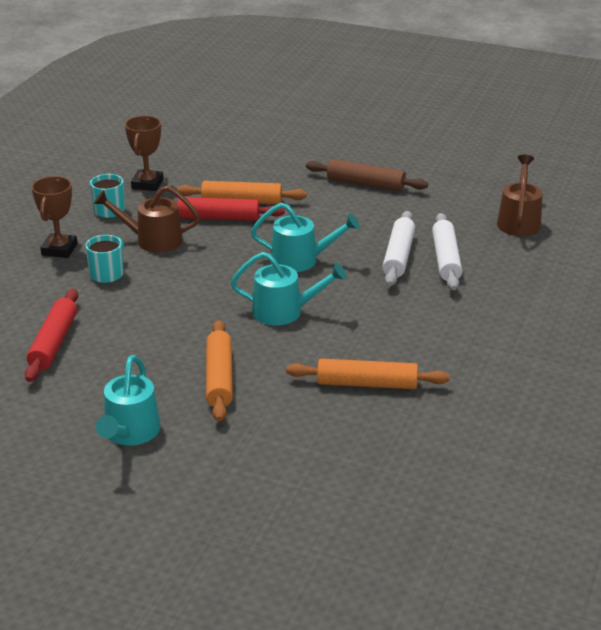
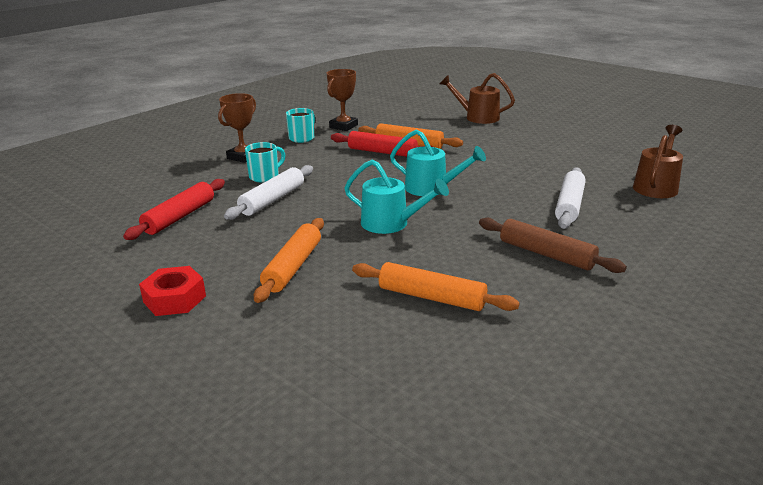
camera: 20 degrees right, 5 degrees down
(129, 433) = (174, 299): turquoise watering can -> red nut
(152, 240) = (318, 160): brown watering can -> brown watering can (477, 117)
(365, 184) = (521, 144): brown rolling pin -> brown rolling pin (546, 254)
(398, 256) = (524, 197): white rolling pin -> white rolling pin (273, 200)

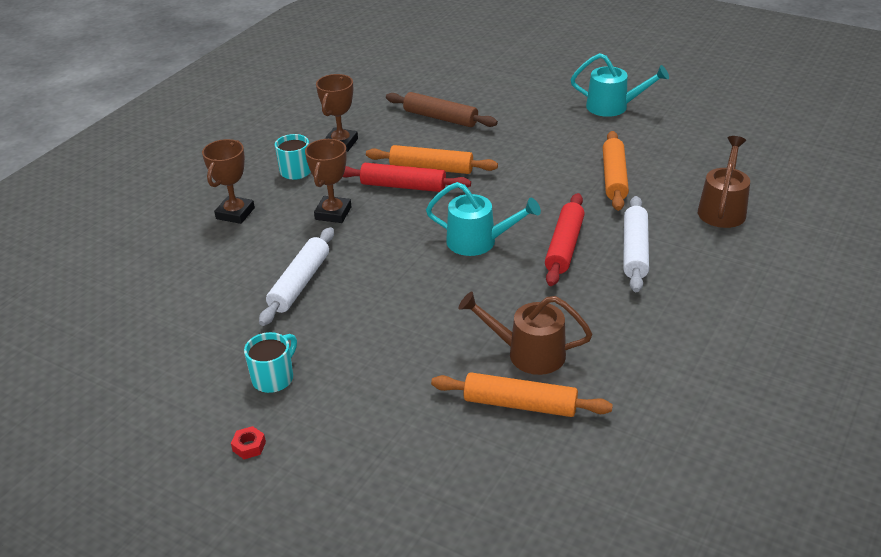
camera: 10 degrees left, 10 degrees up
(174, 299) = (249, 446): red nut -> red nut, size x0.51
(179, 217) = (200, 324): red rolling pin -> red rolling pin (564, 246)
(265, 176) = (276, 245): turquoise mug -> turquoise mug (274, 378)
(293, 267) = (361, 383): orange rolling pin -> orange rolling pin (614, 177)
(319, 163) = (333, 213): none -> brown trophy
(391, 224) = (448, 304): turquoise watering can -> turquoise watering can (613, 107)
(477, 117) = (500, 109): brown watering can -> brown watering can (527, 353)
(546, 254) = (623, 328): brown rolling pin -> brown rolling pin (440, 118)

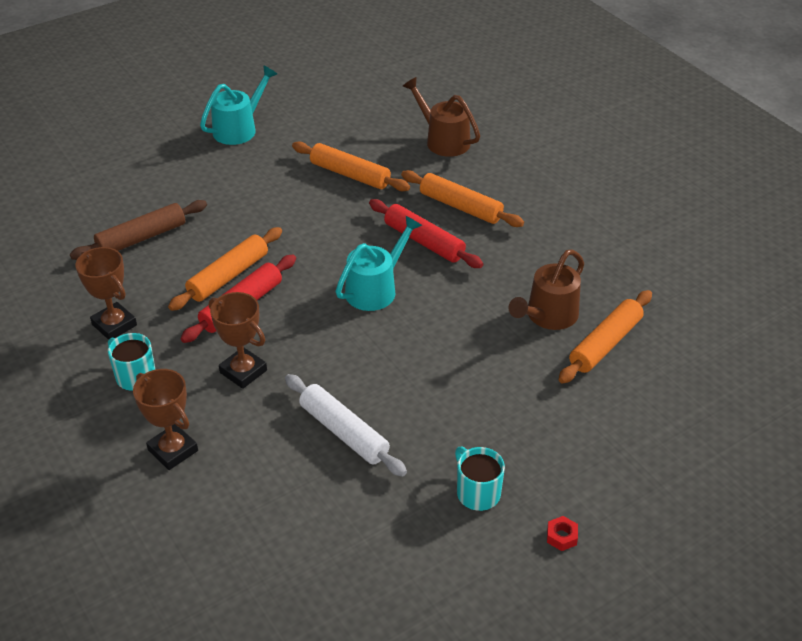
camera: 65 degrees left, 5 degrees up
(635, 251) = (460, 207): white rolling pin -> orange rolling pin

